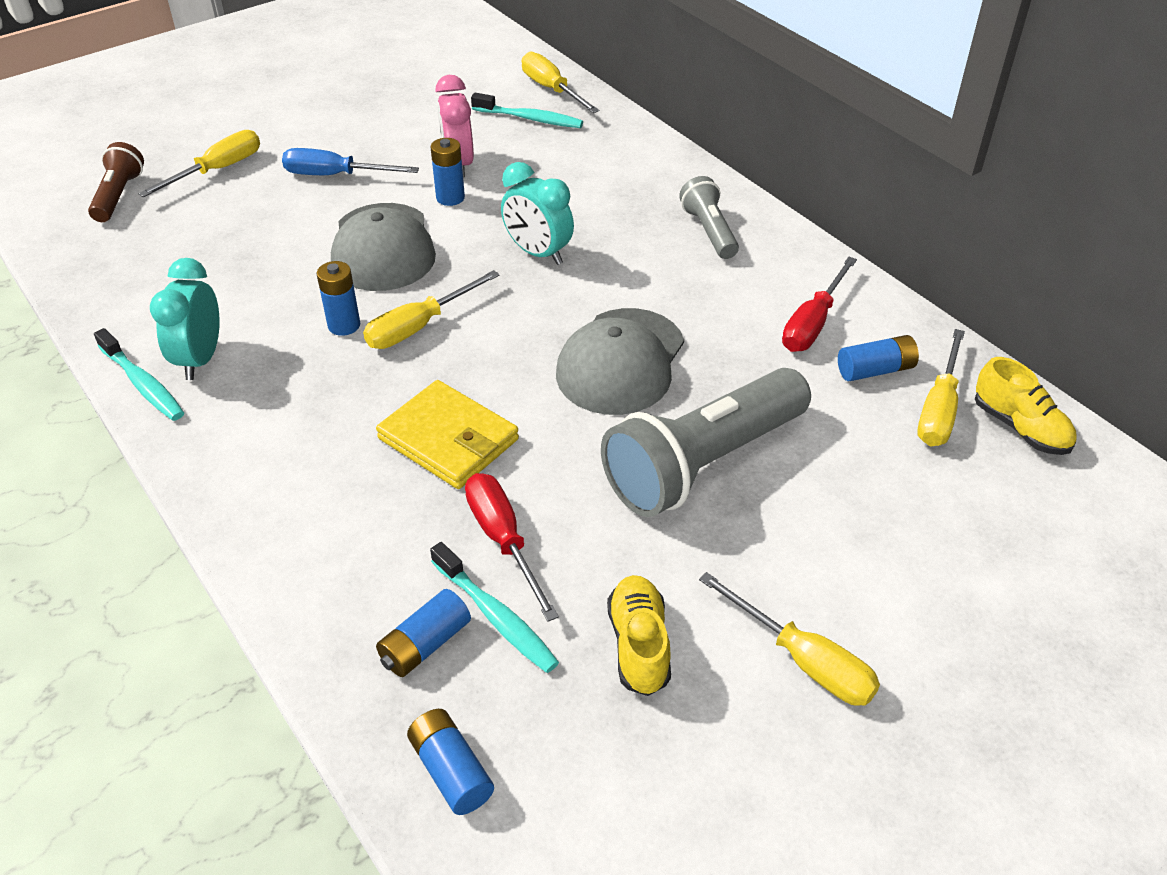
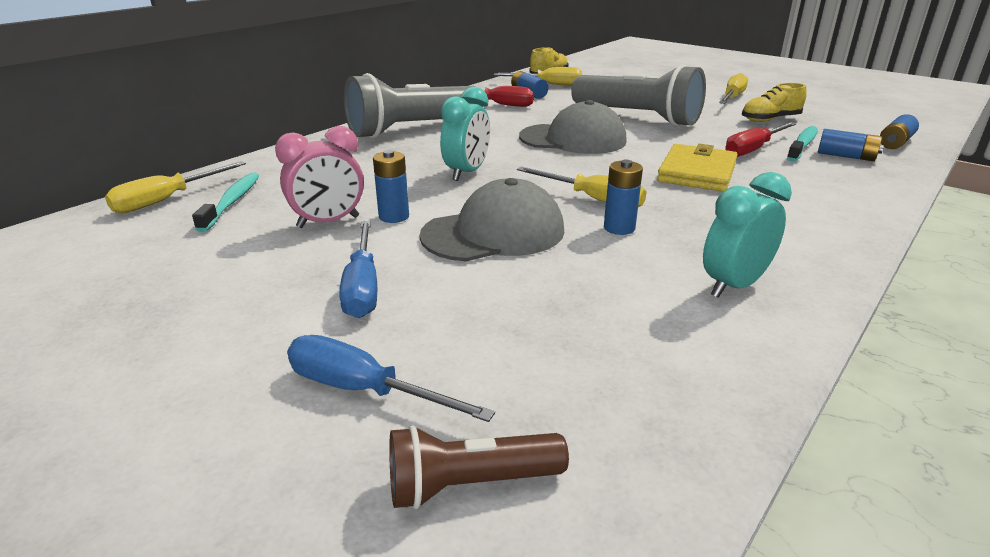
camera: 105 degrees left, 15 degrees down
(143, 384) = (801, 308): turquoise toothbrush -> none
(200, 359) = (734, 286): turquoise clock -> turquoise clock turned 150 degrees clockwise
(218, 170) = (364, 390): yellow screwdriver -> blue screwdriver
(709, 231) = (412, 129): grey flashlight -> grey flashlight, size x1.94

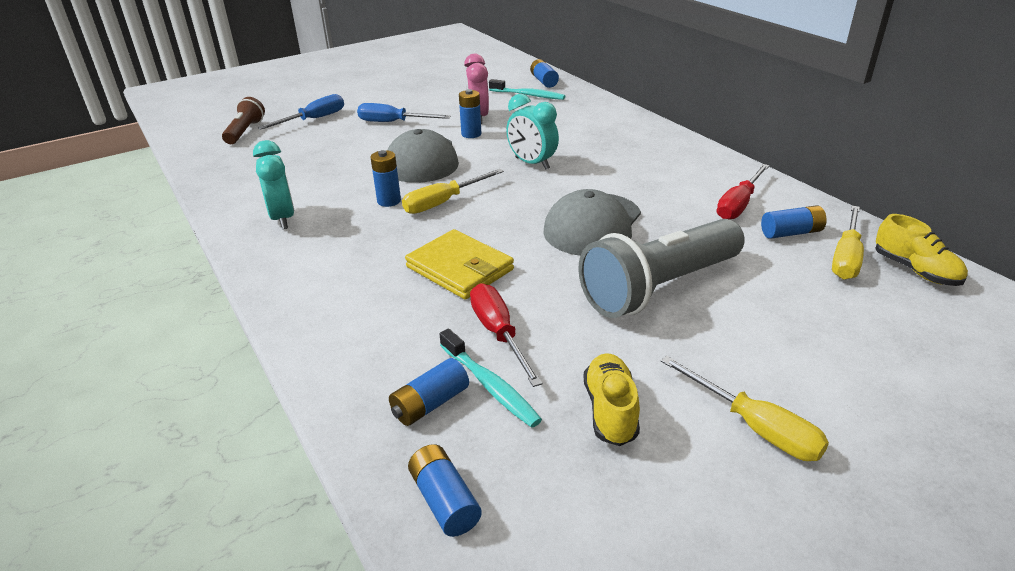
camera: 110 degrees right, 5 degrees up
(167, 200) = (544, 81): yellow screwdriver -> blue battery
(412, 129) = (656, 153): grey flashlight -> none

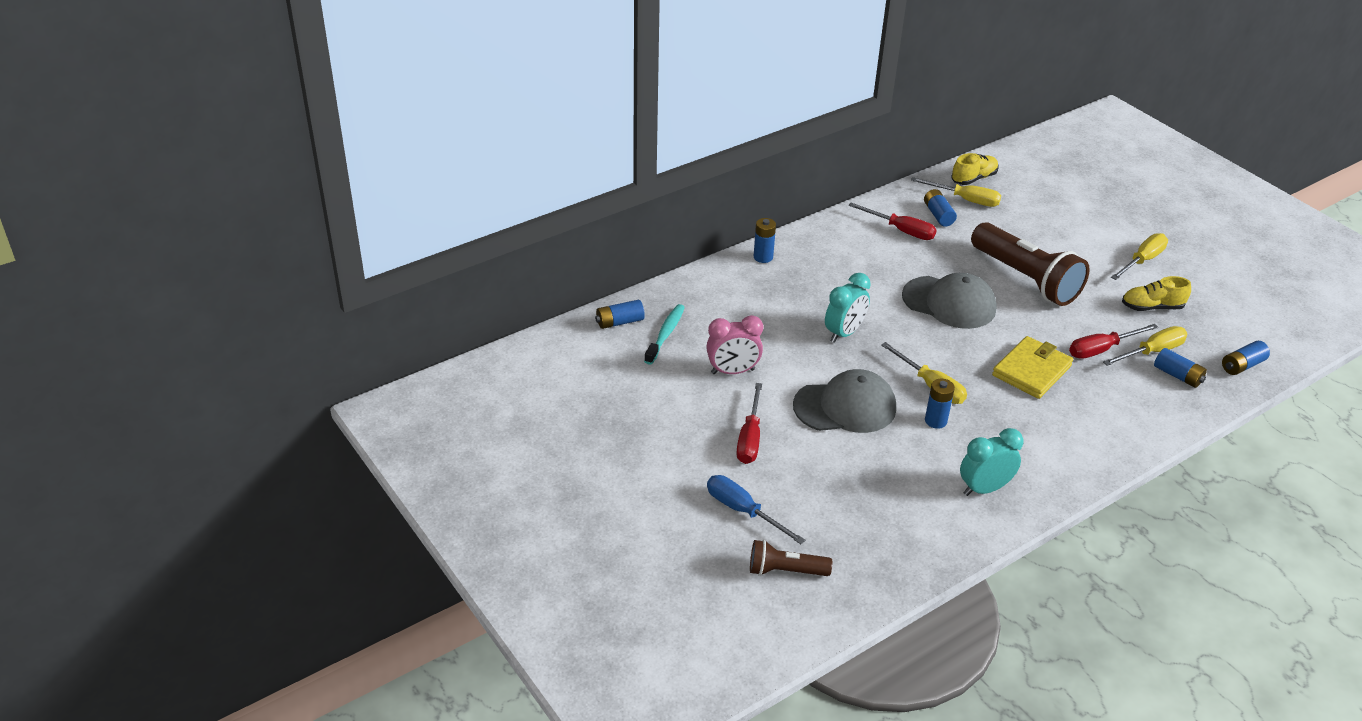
camera: 95 degrees left, 5 degrees up
(393, 122) = (750, 438): blue screwdriver -> red screwdriver
(471, 134) = (779, 375): blue battery -> blue battery (763, 257)
(490, 386) = (1152, 352): turquoise toothbrush -> yellow screwdriver
(659, 287) = (1026, 279): grey flashlight -> brown flashlight

